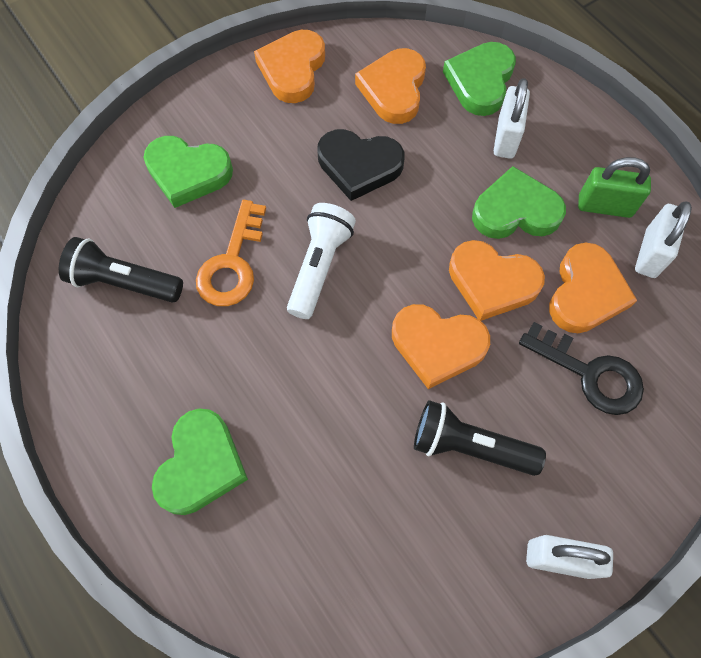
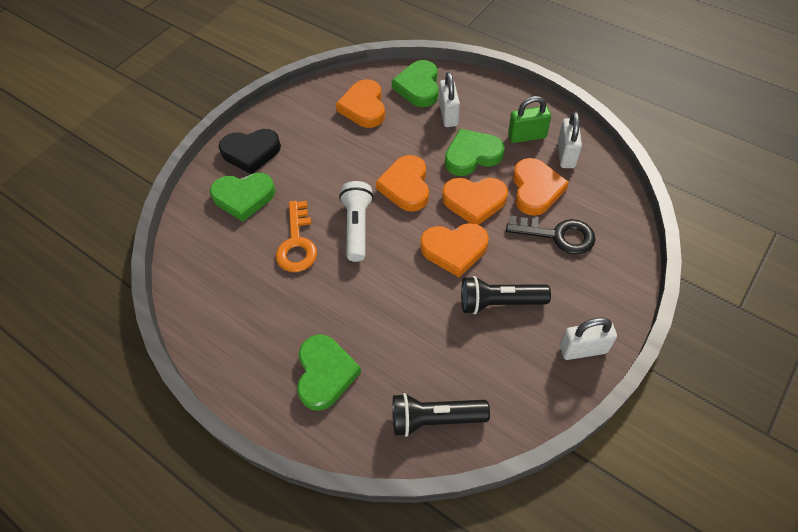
camera: 15 degrees left, 10 degrees down
(124, 282) = (225, 278): black flashlight -> black flashlight (435, 419)
(292, 70) = (291, 114): orange heart -> orange heart (406, 186)
(359, 166) = (359, 159): black heart -> black heart (251, 152)

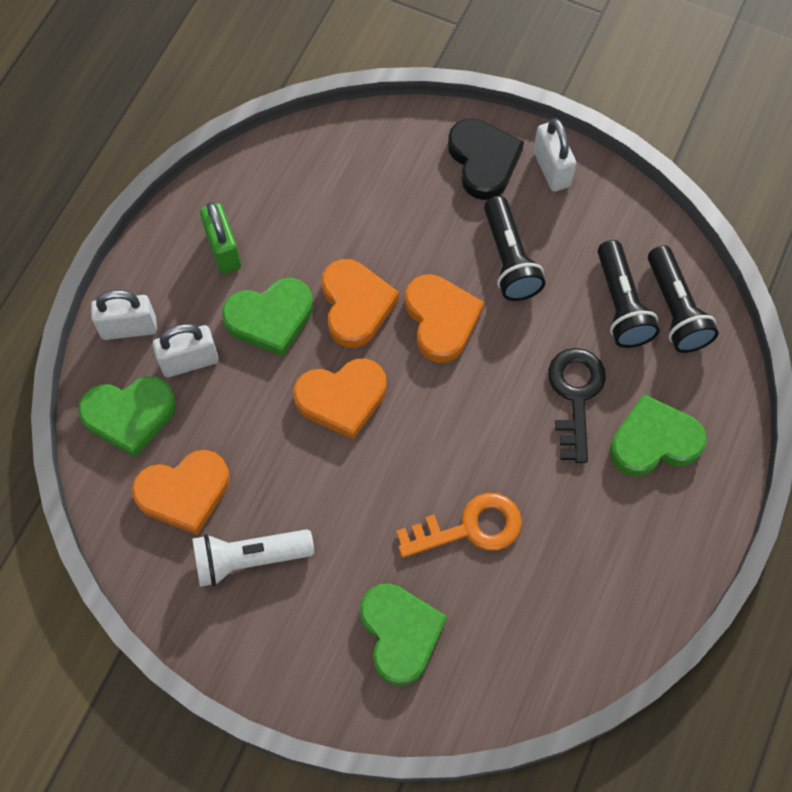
camera: 105 degrees left, 10 degrees up
(251, 152) = (306, 652): black heart -> black heart (483, 161)
(357, 227) = (426, 451): white flashlight -> white flashlight (249, 559)
(447, 376) = (621, 304): none -> black flashlight
(472, 155) = (270, 318): green heart -> green heart turned 75 degrees counterclockwise
(536, 189) = (322, 232): orange heart -> none
(558, 235) = (395, 202): black key -> black key (576, 395)
(566, 155) = (254, 199): white padlock -> white padlock (129, 328)

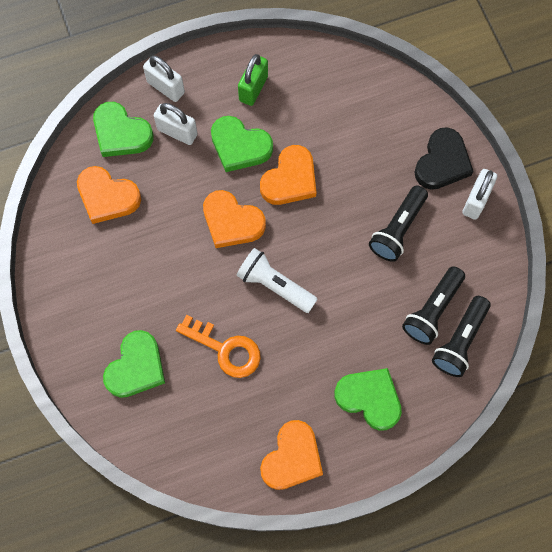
camera: 45 degrees right, 5 degrees up
(249, 559) = (104, 259): white flashlight -> white flashlight (274, 285)
(441, 320) = (326, 228): orange heart -> orange heart (292, 458)
(576, 395) = (354, 334): black key -> none

